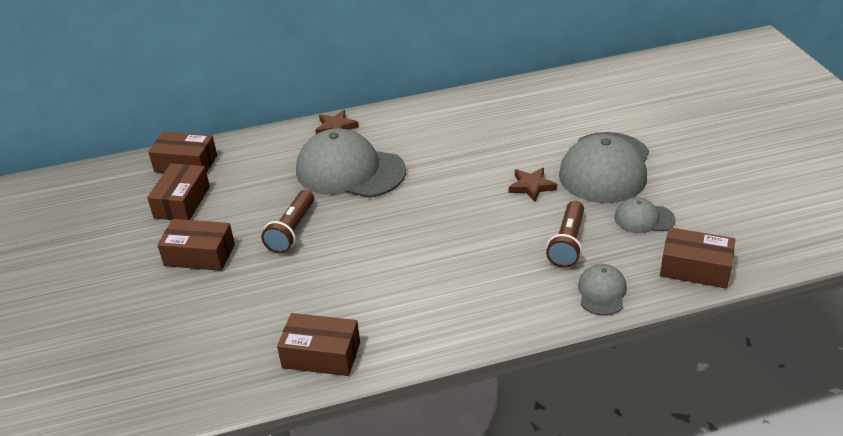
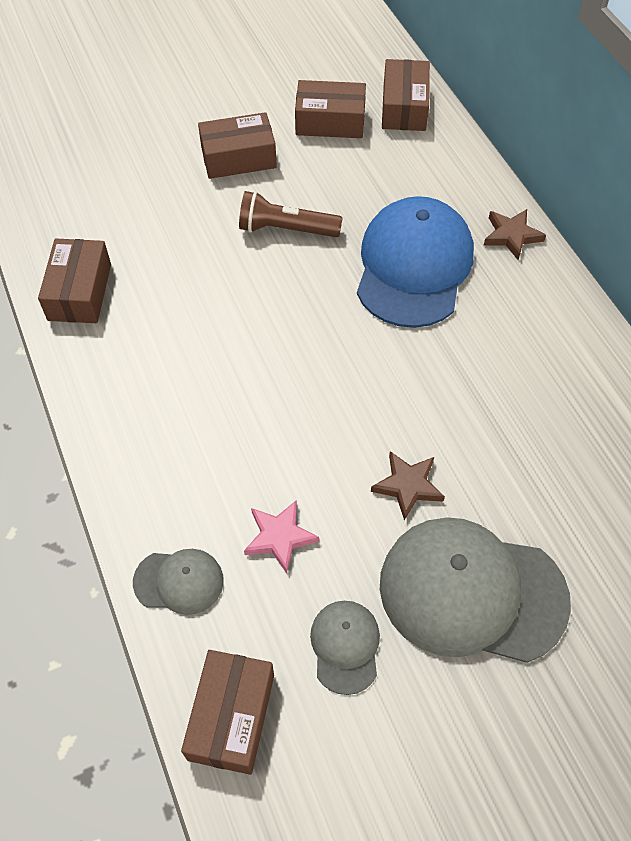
camera: 80 degrees right, 20 degrees up
(199, 255) = (238, 158): brown box -> brown box turned 75 degrees clockwise
(350, 171) = (414, 266): grey cap -> blue cap
(567, 243) = (279, 537): brown flashlight -> pink star

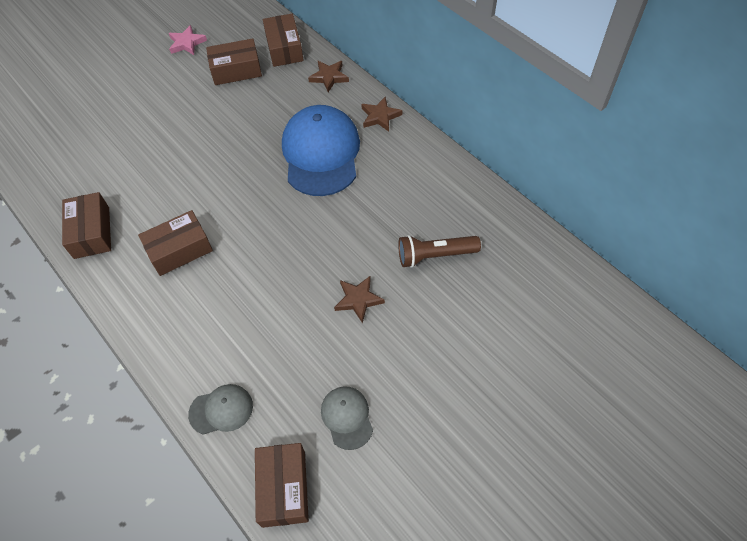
camera: 15 degrees left, 0 degrees up
(238, 158) = (179, 110): brown box -> brown box (180, 250)
(279, 537) = (282, 359): pink star -> pink star (187, 43)
(286, 229) = (227, 151): brown flashlight -> brown flashlight (435, 255)
(455, 162) = (329, 77): none -> brown star
(472, 592) = (419, 356): grey cap -> none

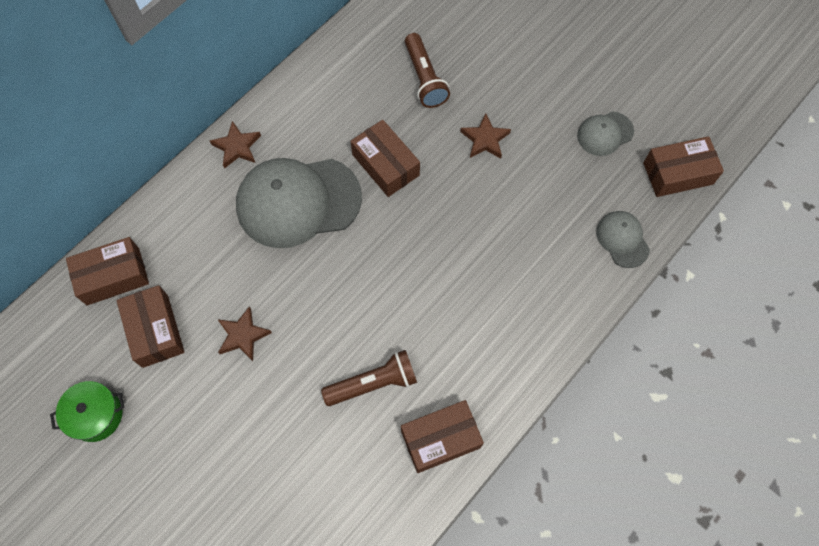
camera: 100 degrees left, 10 degrees up
(152, 192) = (373, 383): none -> brown flashlight
(180, 250) = (451, 327): brown box -> brown box (385, 165)
(187, 43) = (96, 415): pink star -> green pot
(321, 153) = (298, 202): blue cap -> grey cap
(329, 77) = (170, 212): brown star -> brown star (243, 335)

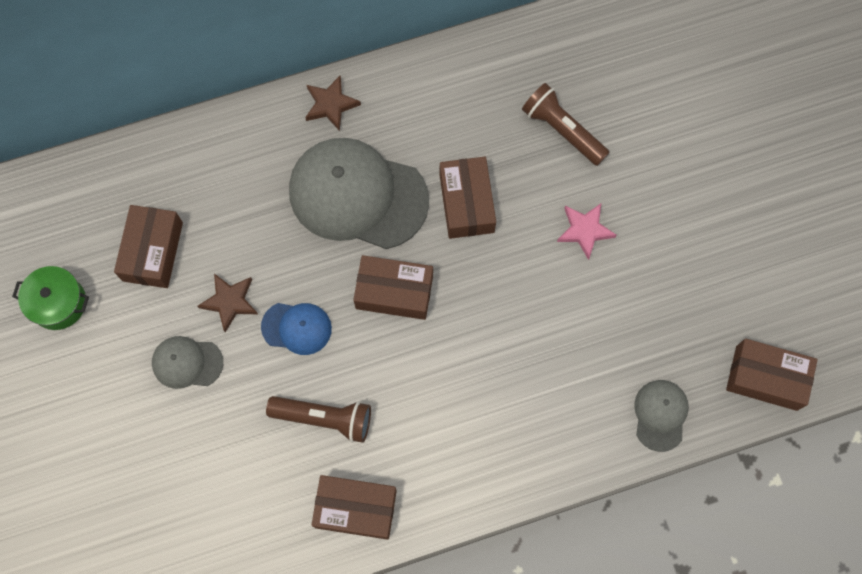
camera: 30 degrees right, 5 degrees up
(113, 276) = (143, 176): brown box -> brown box (394, 292)
(309, 326) = (297, 328): none -> blue cap
(424, 78) = (562, 130): brown flashlight -> brown flashlight turned 120 degrees clockwise
(485, 139) = (585, 230): brown star -> pink star
(605, 134) = (715, 292): grey cap -> grey cap (187, 363)

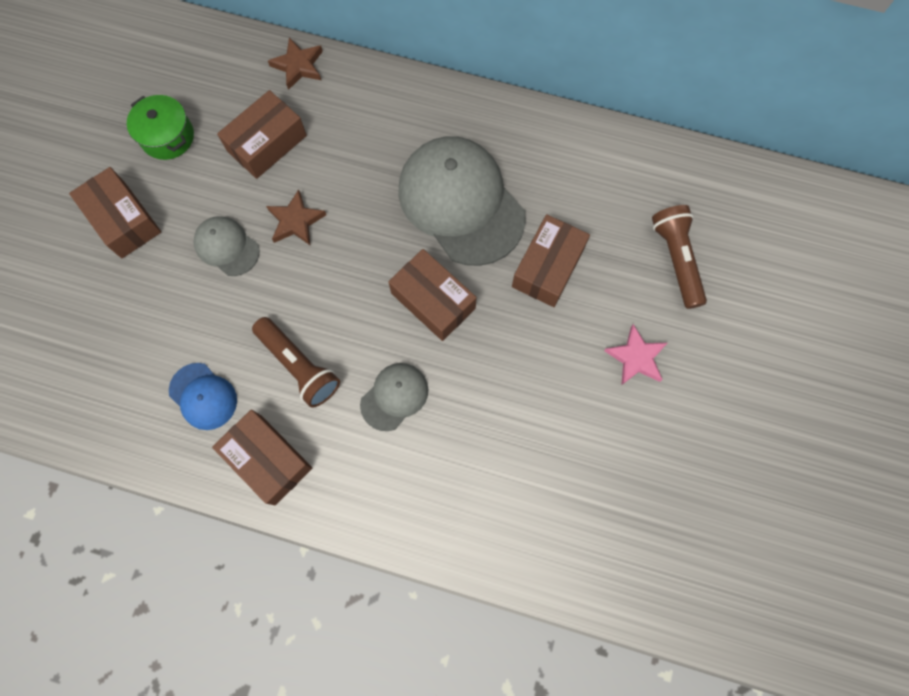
camera: 35 degrees right, 0 degrees up
(297, 328) = (332, 277): blue cap -> blue cap (203, 396)
(331, 104) = (492, 117): brown star -> brown star (298, 66)
(660, 415) = (591, 568): grey cap -> grey cap (394, 396)
(766, 378) = (715, 605): brown box -> brown box (123, 220)

